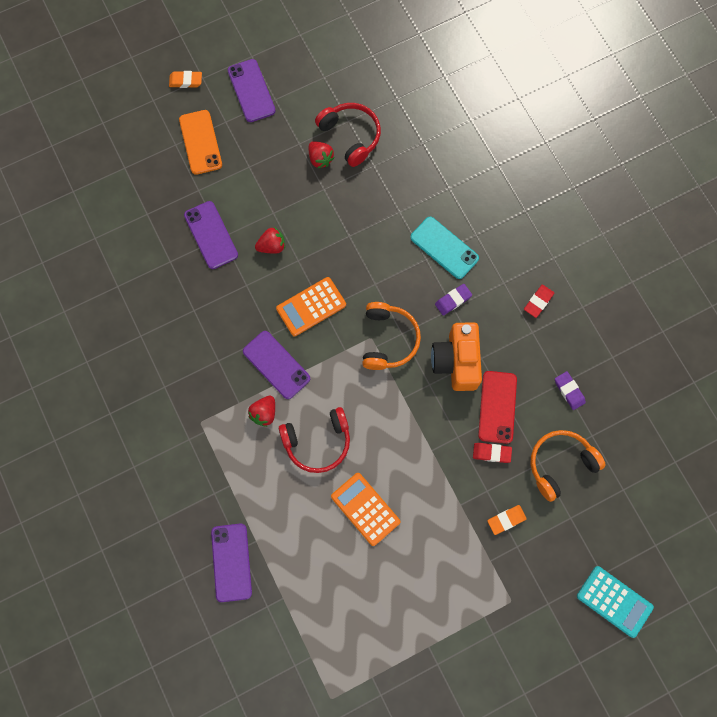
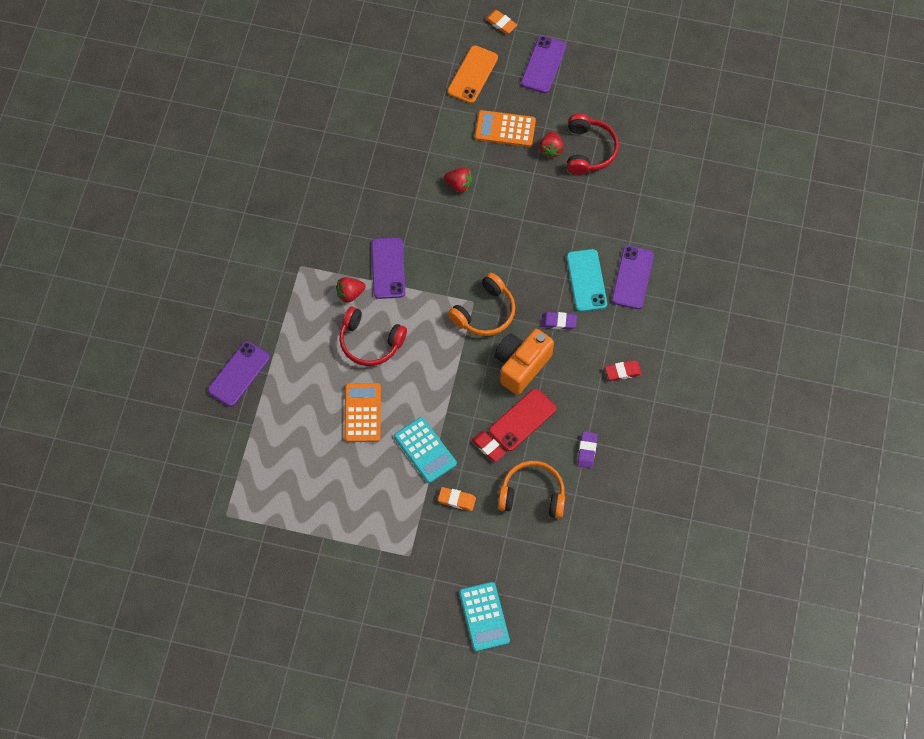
camera: 40 degrees right, 10 degrees down
(211, 235) = (421, 145): purple phone -> purple phone (632, 277)
(311, 307) = (449, 248): orange calculator -> orange calculator (505, 129)
(444, 498) = (425, 450): none -> turquoise calculator

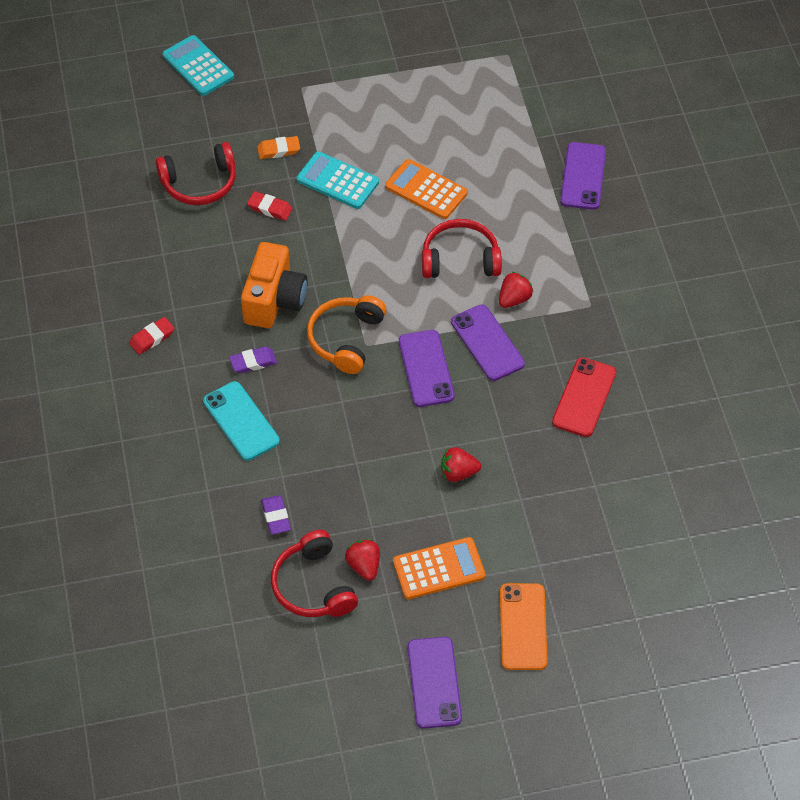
camera: 155 degrees right, 10 degrees down
(362, 413) = (426, 190): orange calculator -> orange calculator turned 150 degrees clockwise
(501, 23) = (526, 720): orange eraser -> none
(522, 420) = (245, 247): red phone -> red phone (584, 397)
(532, 494) = (199, 183): orange headphones -> red headphones
(587, 451) = (158, 244): purple eraser -> purple eraser (276, 517)
(632, 277) = (185, 447): purple phone -> purple phone (426, 368)

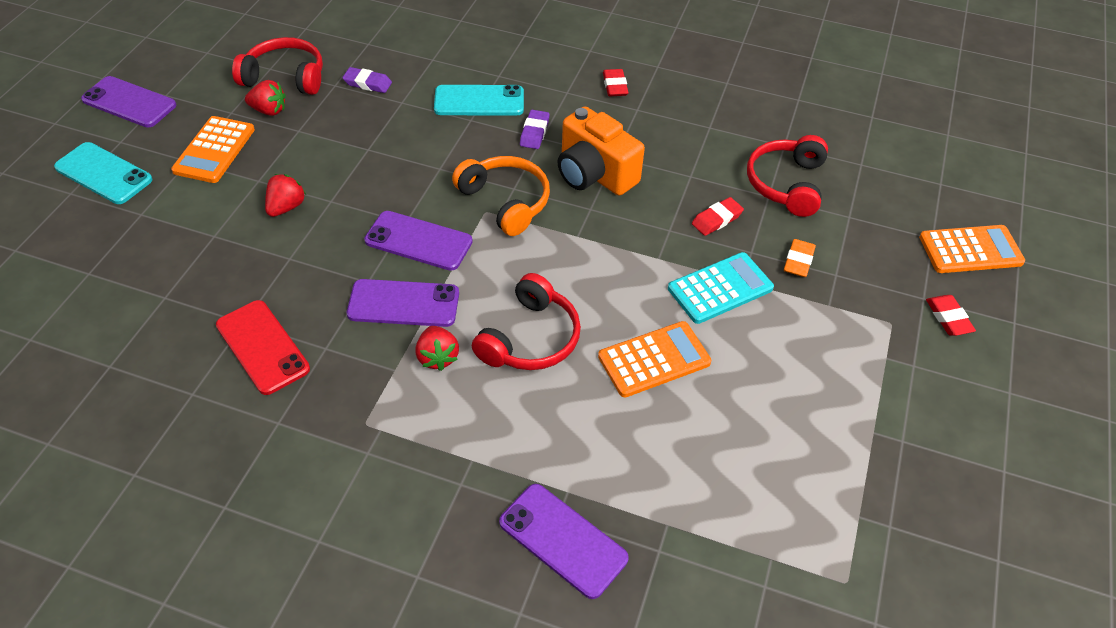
camera: 120 degrees right, 5 degrees down
(198, 66) = (970, 250): turquoise calculator -> orange calculator
(275, 62) = (948, 318): none -> red eraser
(523, 627) = (104, 173): orange phone -> turquoise phone

